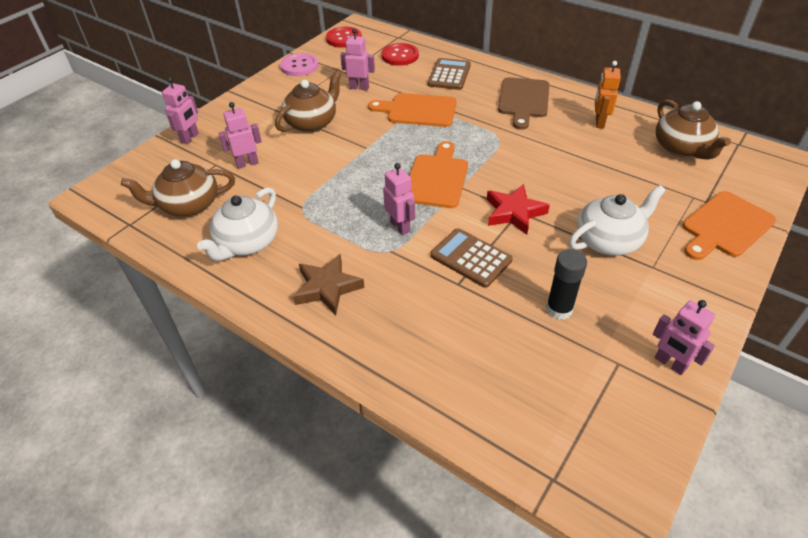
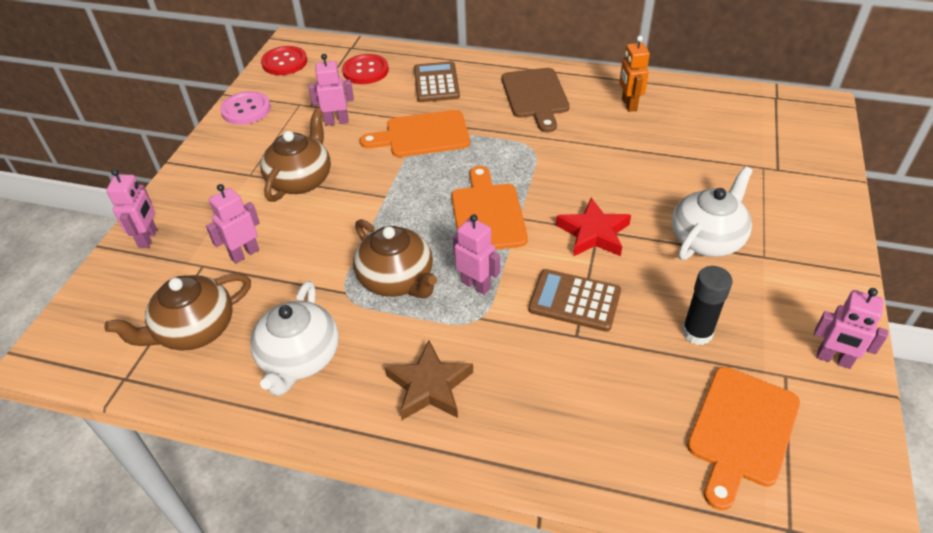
camera: 20 degrees left, 0 degrees up
(682, 148) = (725, 115): brown teapot -> brown teapot (397, 279)
(725, 226) = (809, 192): orange cutting board -> orange cutting board (741, 430)

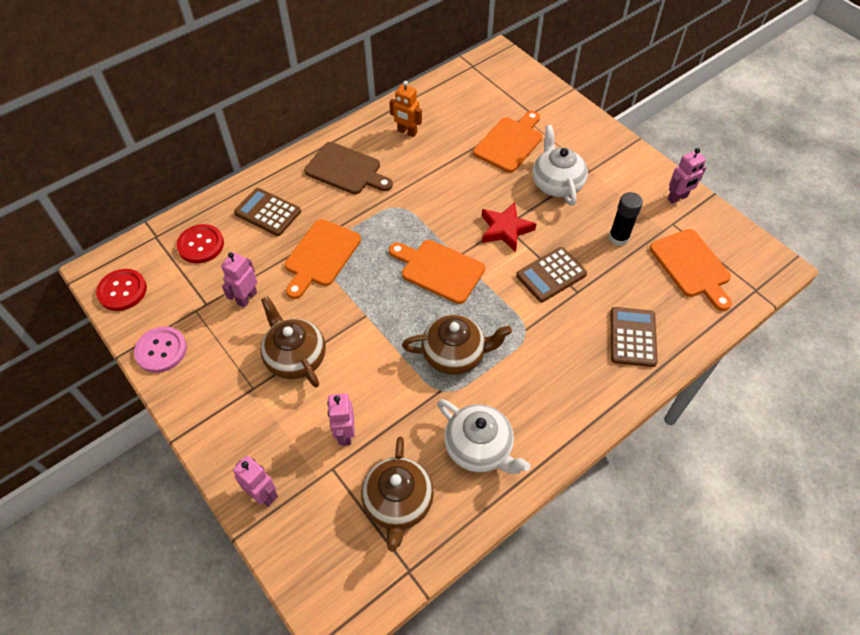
camera: 55 degrees left, 10 degrees up
(430, 386) = (558, 387): brown star -> none
(476, 285) = (497, 315): pink robot -> none
(565, 422) = (633, 337): none -> brown calculator
(713, 176) = (510, 143): none -> orange cutting board

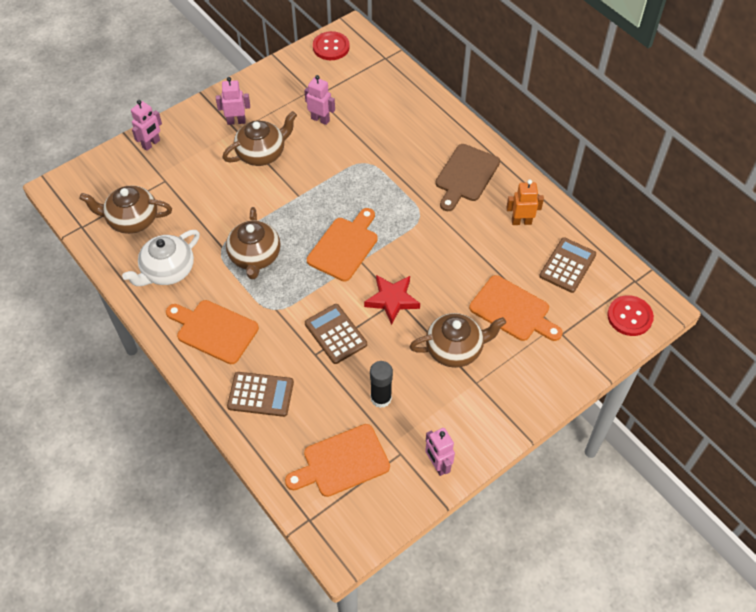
camera: 90 degrees right, 0 degrees up
(161, 350) = (275, 76): pink button -> none
(201, 245) = (375, 86): red button -> red button (629, 316)
(268, 212) = (412, 124): brown calculator -> brown calculator (567, 265)
(320, 256) = (362, 163): orange cutting board -> orange cutting board (214, 330)
(345, 434) = (191, 187): pink robot -> pink robot (236, 121)
(407, 132) = (521, 221): orange robot -> orange robot turned 60 degrees clockwise
(556, 183) = (455, 349): white teapot -> brown teapot

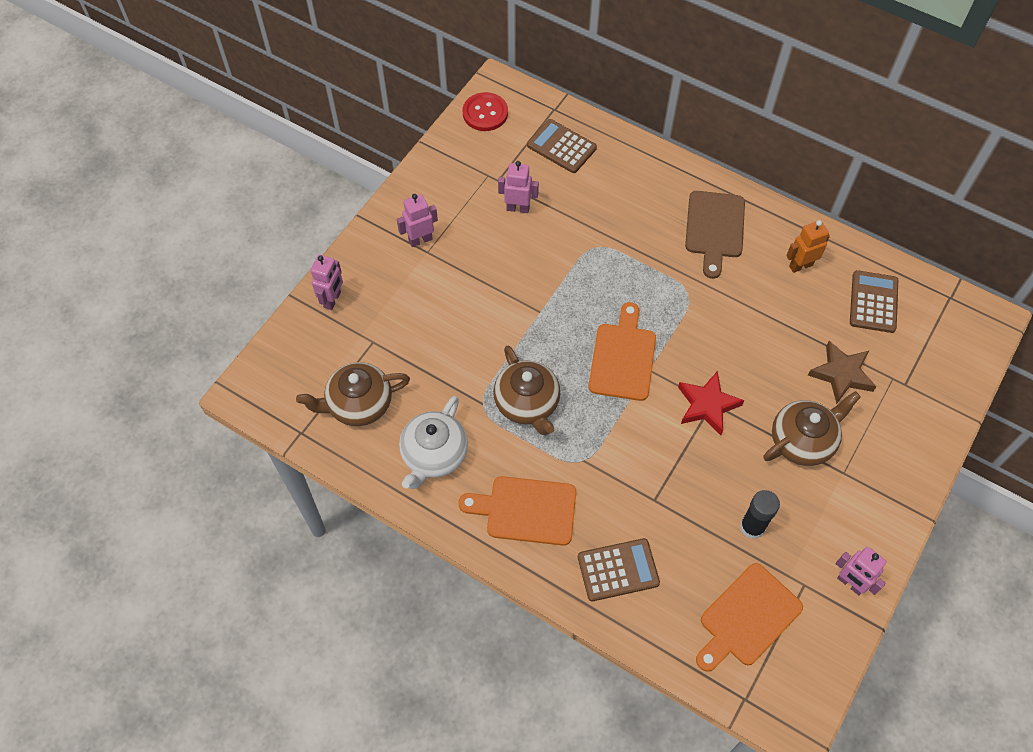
camera: 20 degrees left, 5 degrees up
(262, 153) = (471, 271): brown teapot -> none
(335, 334) = (665, 467): brown calculator -> brown calculator (561, 147)
(512, 310) = (841, 374): orange cutting board -> brown star
(629, 316) = (964, 341): red button -> none

